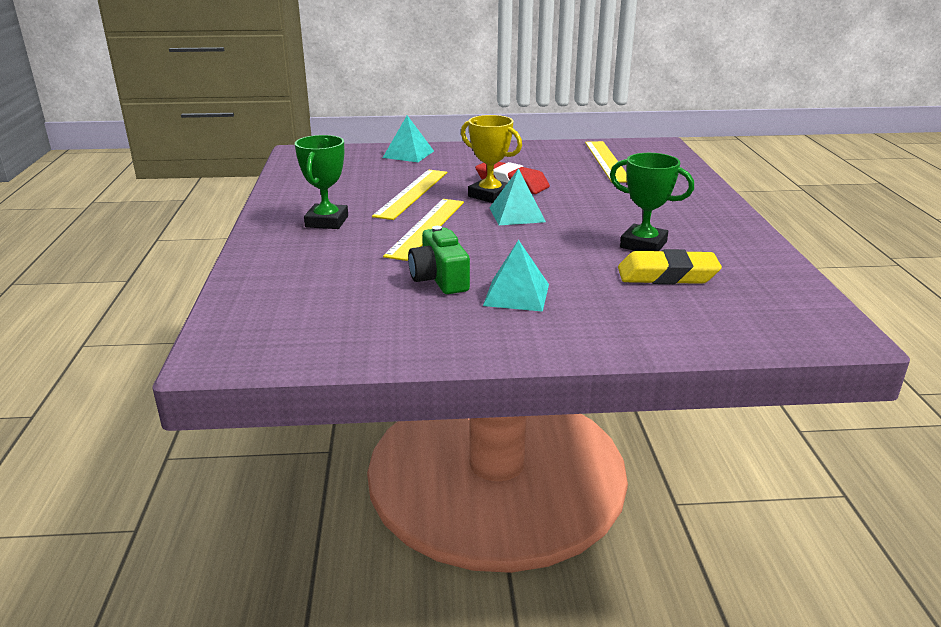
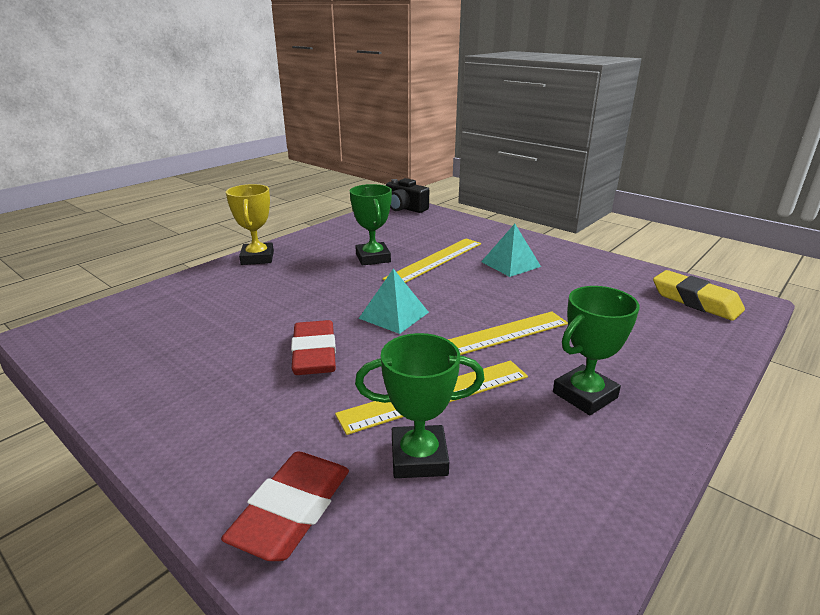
camera: 135 degrees left, 0 degrees up
(384, 176) = (419, 457): none -> green trophy
(408, 154) = (292, 511): turquoise pyramid -> red eraser
(439, 278) = (544, 290): green camera -> none
(490, 195) = (368, 348): yellow trophy -> yellow trophy (257, 258)
(607, 161) = (162, 336): yellow ruler -> yellow ruler (435, 260)
(667, 275) = (407, 241): yellow eraser -> yellow eraser (695, 301)
(814, 326) = (405, 208): none -> black camera

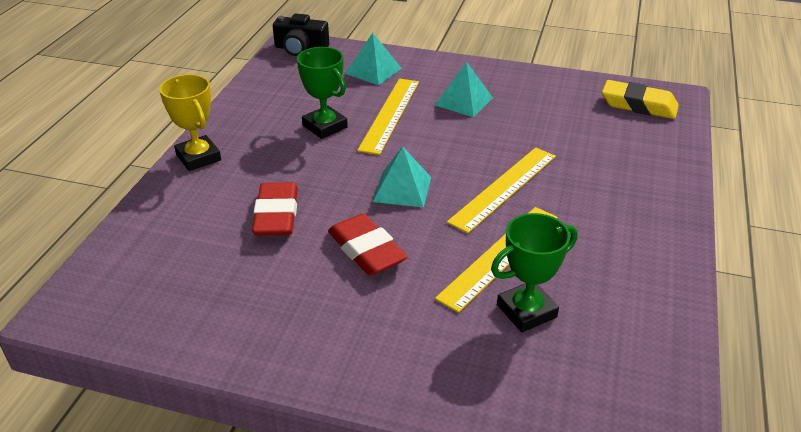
camera: 25 degrees left, 10 degrees up
(292, 511) = (470, 382): red eraser -> red eraser (276, 215)
(449, 230) = (373, 71): none -> turquoise pyramid
(584, 395) = (607, 221): green trophy -> none

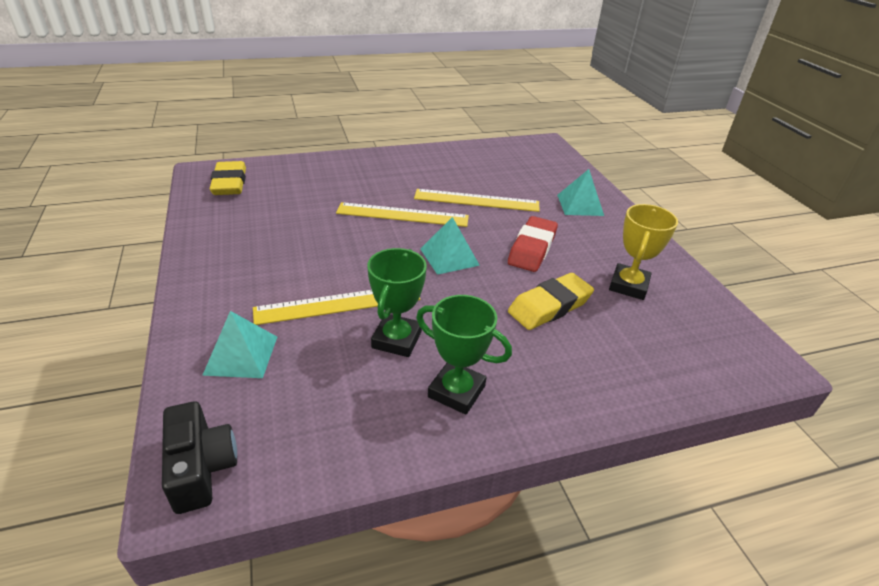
camera: 125 degrees left, 0 degrees up
(198, 157) = (537, 409): yellow trophy -> yellow trophy (628, 285)
(276, 215) = (549, 306): red eraser -> yellow eraser
(464, 101) = (278, 267): turquoise pyramid -> turquoise pyramid (580, 205)
(526, 311) = (510, 183): green trophy -> green trophy (456, 391)

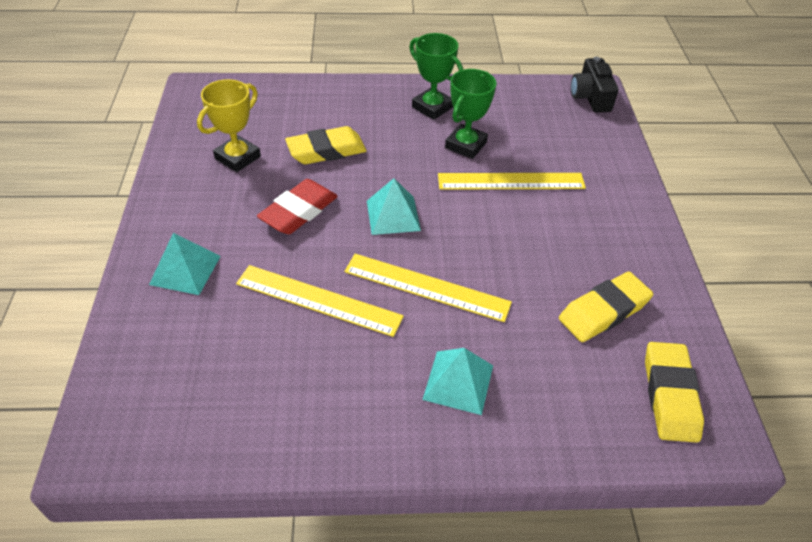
camera: 165 degrees left, 10 degrees up
(241, 355) = (584, 152): turquoise pyramid -> turquoise pyramid (458, 382)
(262, 216) = (603, 311): none -> yellow eraser

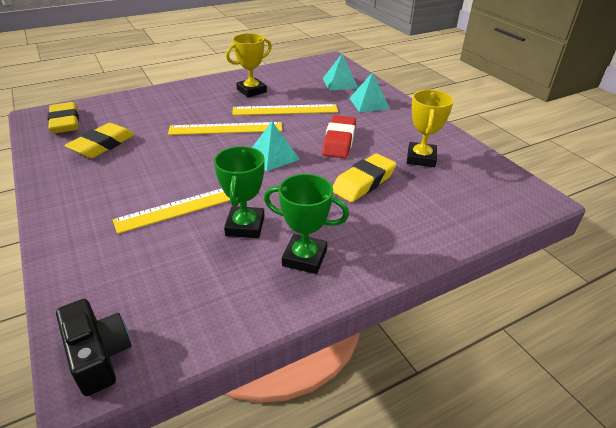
camera: 155 degrees right, 10 degrees down
(336, 379) = (251, 91): none -> yellow trophy
(458, 382) = (189, 102): turquoise pyramid -> turquoise pyramid (340, 83)

